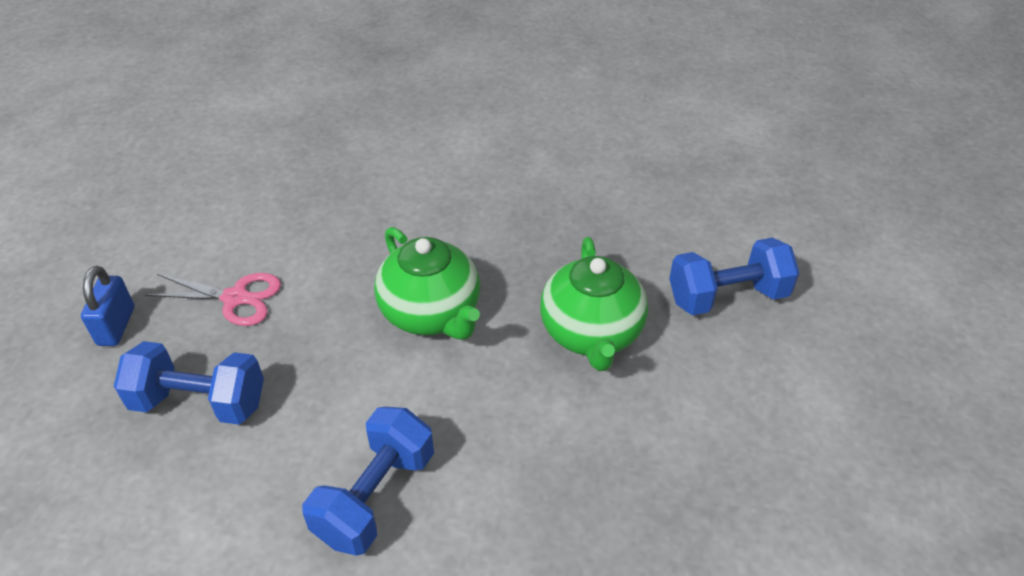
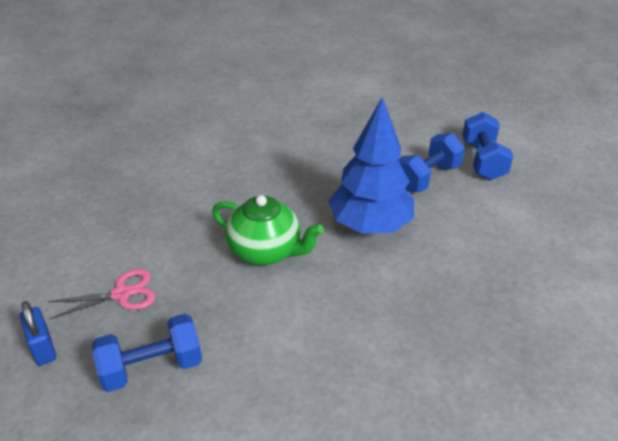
camera: 30 degrees left, 5 degrees down
(375, 497) = (318, 367): blue dumbbell -> blue dumbbell (483, 160)
(591, 334) = (370, 225): green teapot -> blue tree

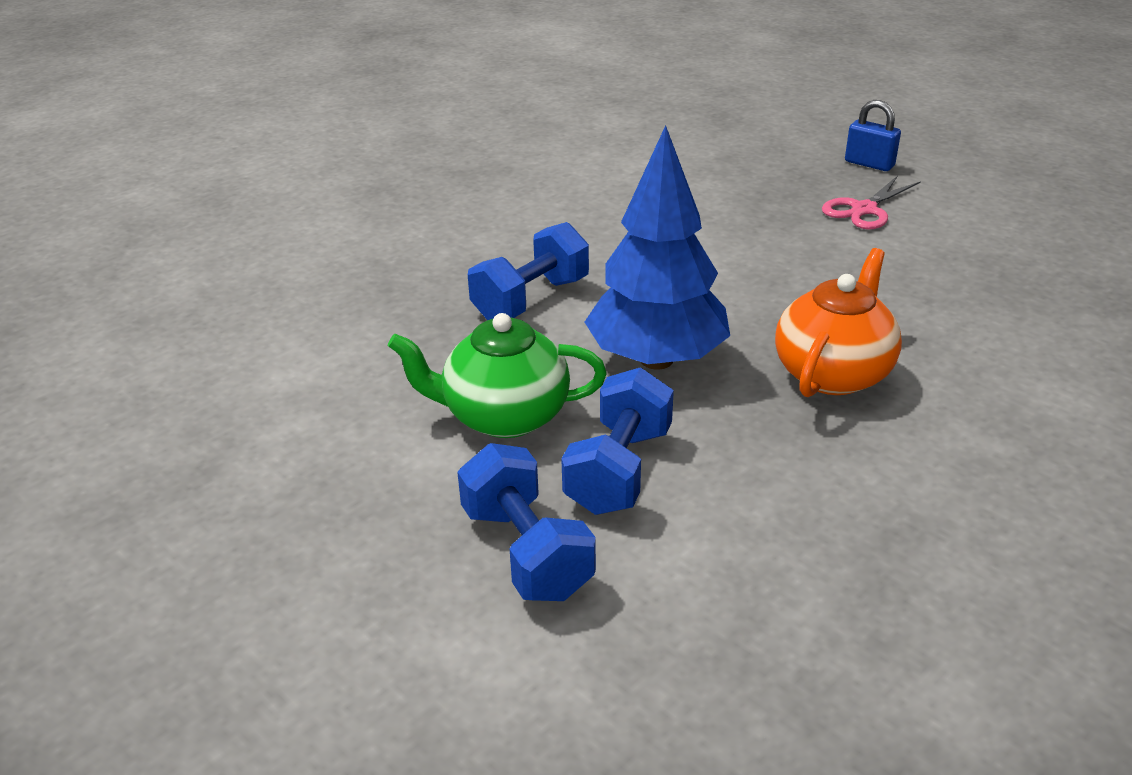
camera: 155 degrees right, 5 degrees down
(152, 367) = (756, 179): blue dumbbell -> blue dumbbell (531, 300)
(266, 251) = (763, 287): green teapot -> green teapot (504, 416)
(287, 187) = (833, 373): none -> orange teapot

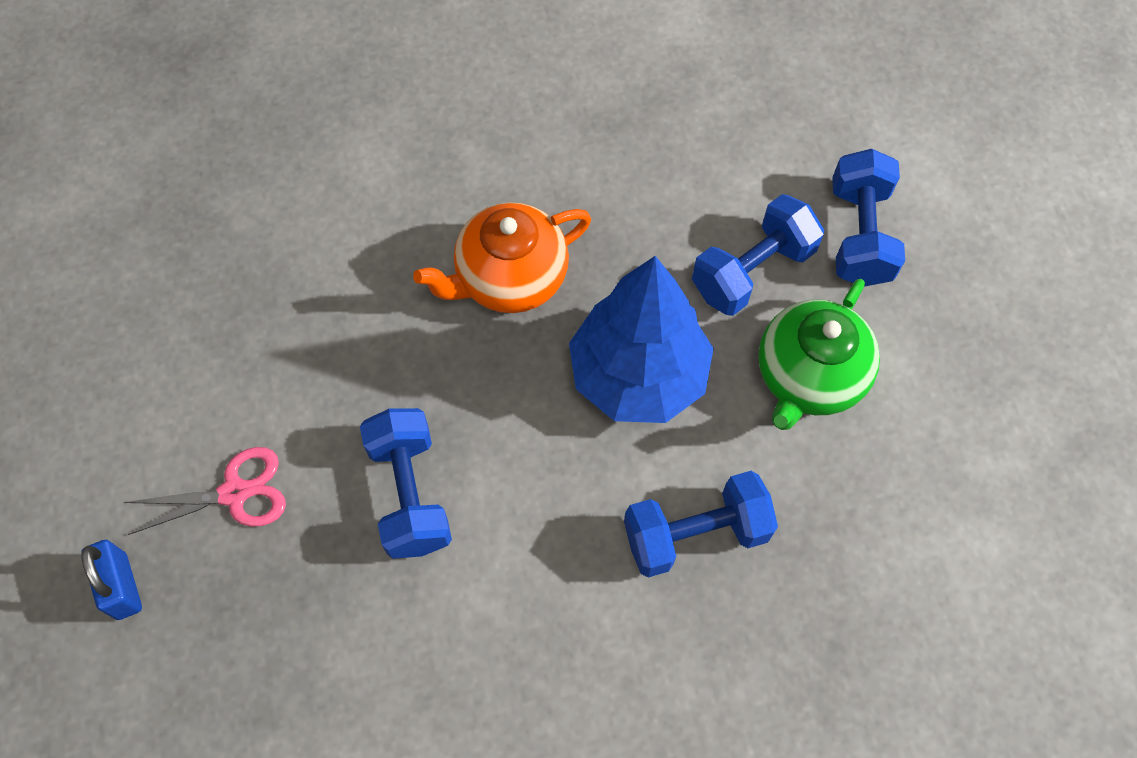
camera: 150 degrees left, 30 degrees up
(504, 416) = (808, 377): green teapot -> green teapot turned 90 degrees clockwise
(754, 247) = (410, 494): none -> blue dumbbell

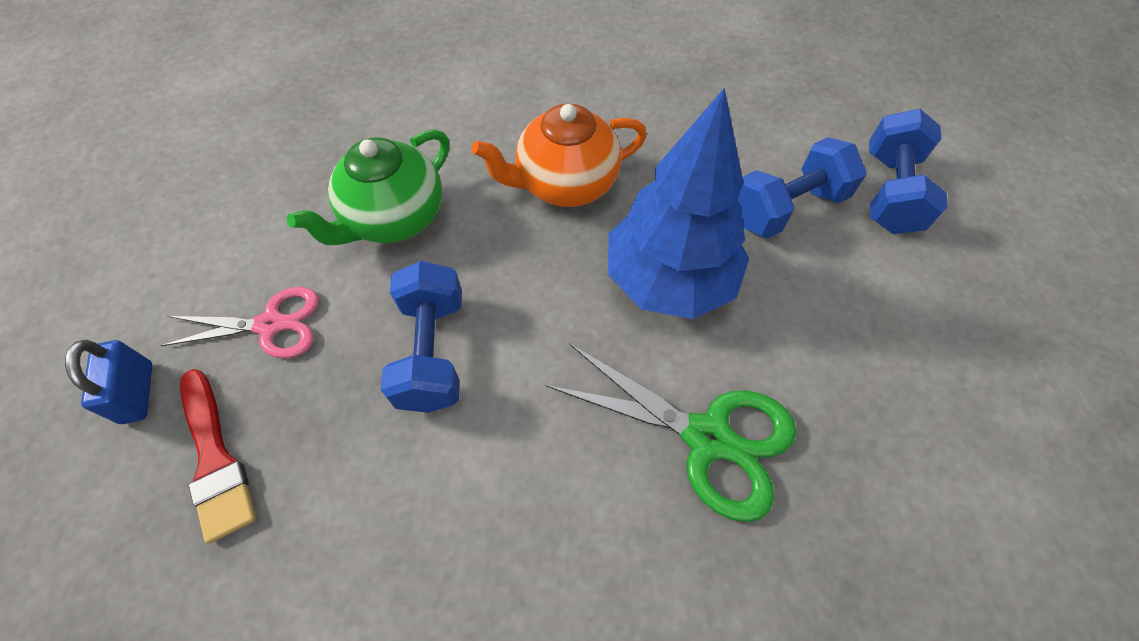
camera: 10 degrees right, 5 degrees down
(226, 637) = (215, 459): none -> red brush
(695, 534) = (708, 437): blue dumbbell -> green scissors
(808, 377) = (835, 305): green teapot -> green teapot (394, 218)

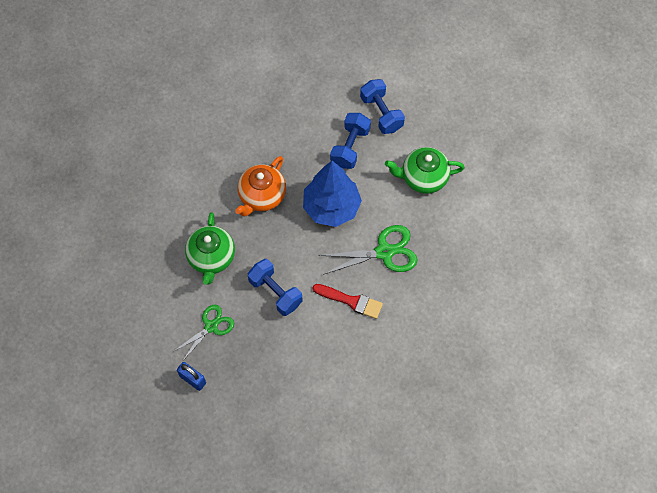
camera: 40 degrees left, 5 degrees up
(215, 459) = (242, 375): red brush -> red brush (351, 301)
(271, 325) = (211, 326): pink scissors -> green scissors
(902, 351) = (423, 178): none -> green teapot

